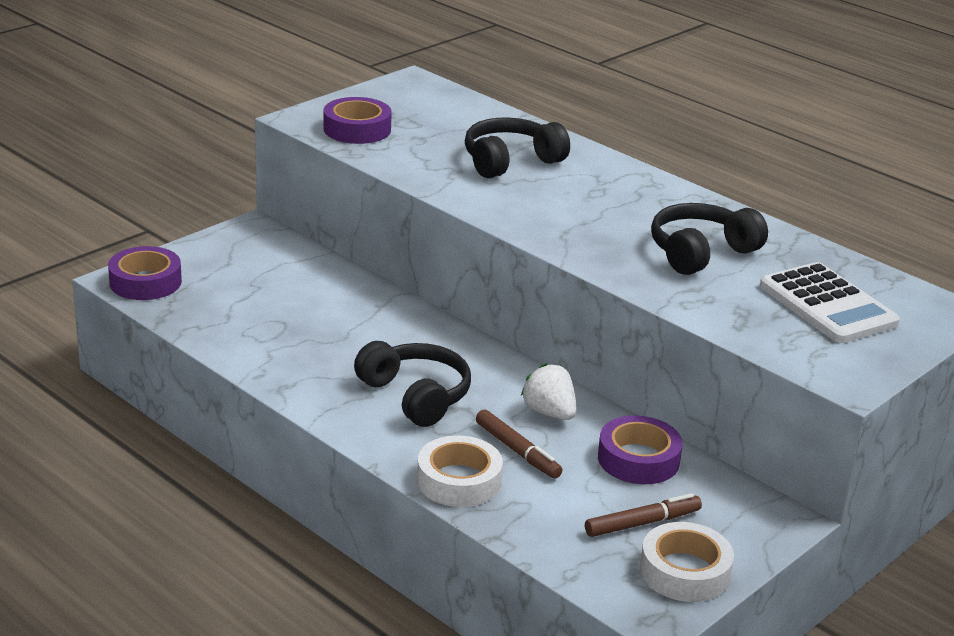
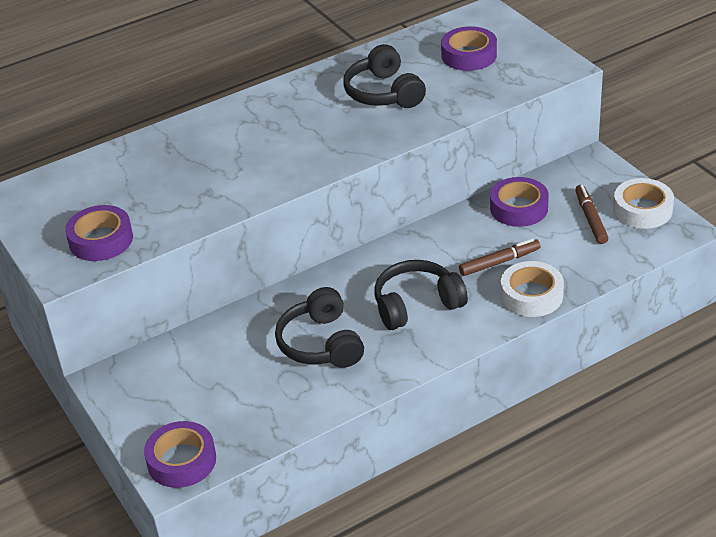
camera: 70 degrees left, 10 degrees up
(510, 161) = (202, 160): black headphones -> black headphones (321, 343)
(549, 412) = (454, 240): white strawberry -> none
(828, 305) = (469, 55): white calculator -> purple tape

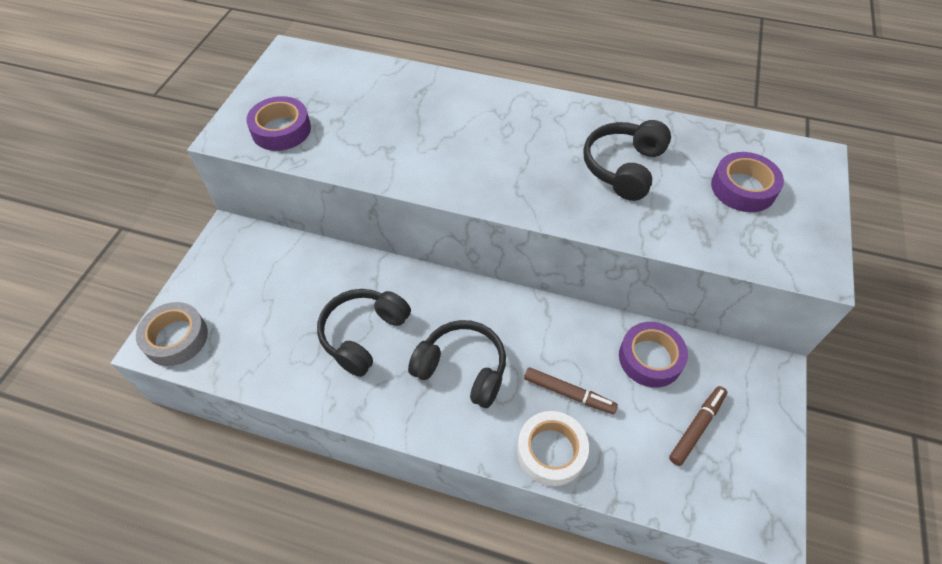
camera: 45 degrees right, 15 degrees up
(182, 460) = (176, 338): purple tape -> grey tape
(642, 210) = (755, 465): white tape -> none

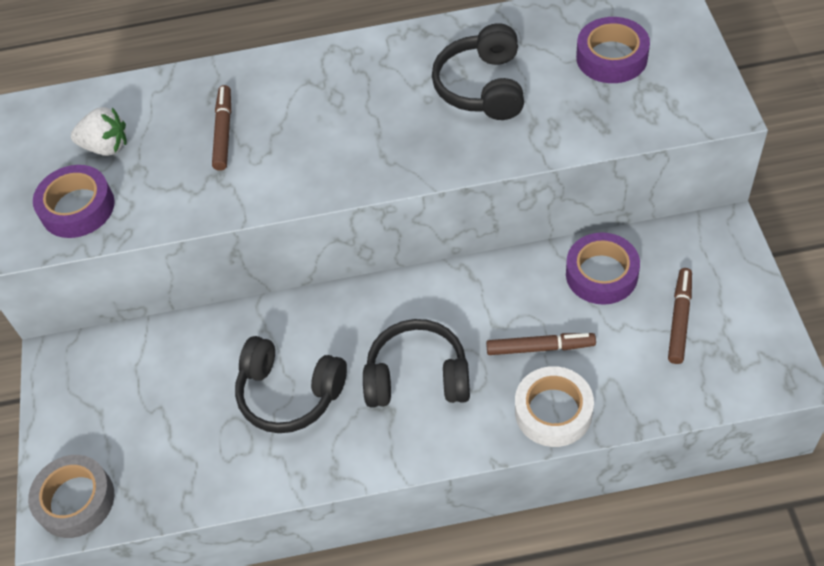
camera: 20 degrees left, 0 degrees up
(327, 97) = (106, 147): none -> white strawberry
(363, 335) = (289, 394): black headphones -> black headphones turned 75 degrees counterclockwise
(412, 120) = (224, 132): none -> brown marker

